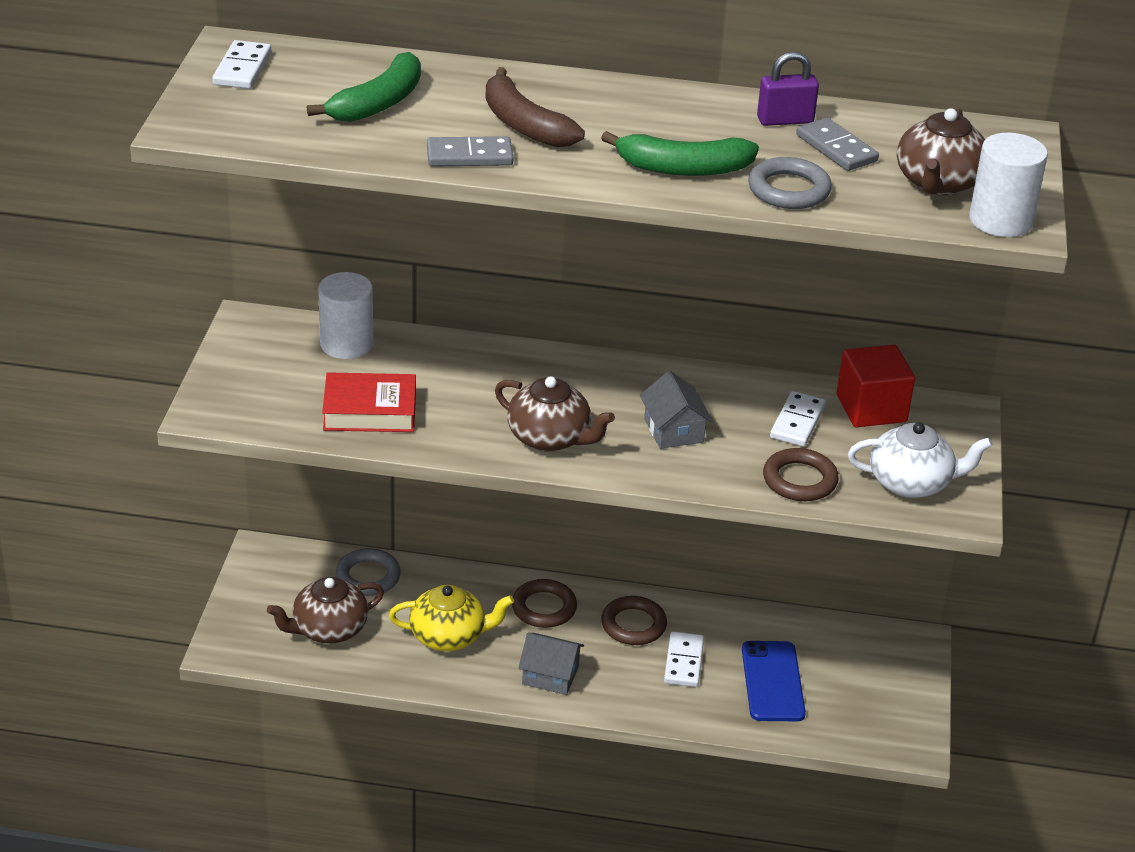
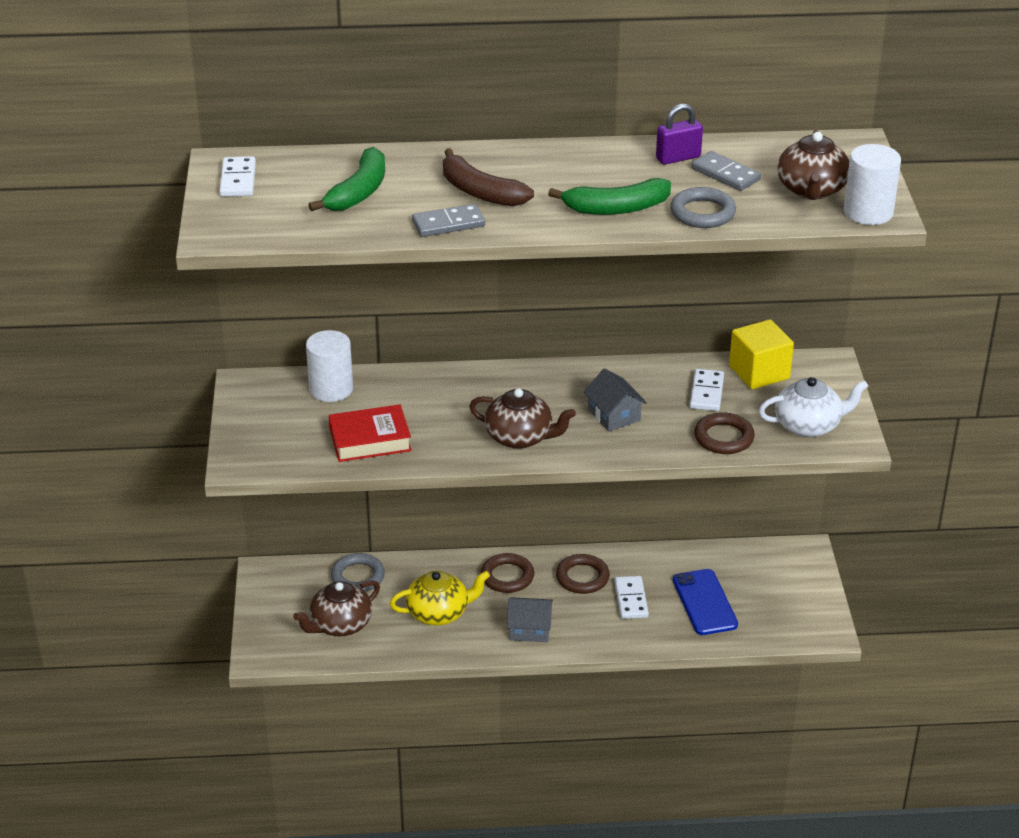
camera: 10 degrees left, 0 degrees up
(871, 408) = (759, 372): red cube -> yellow cube

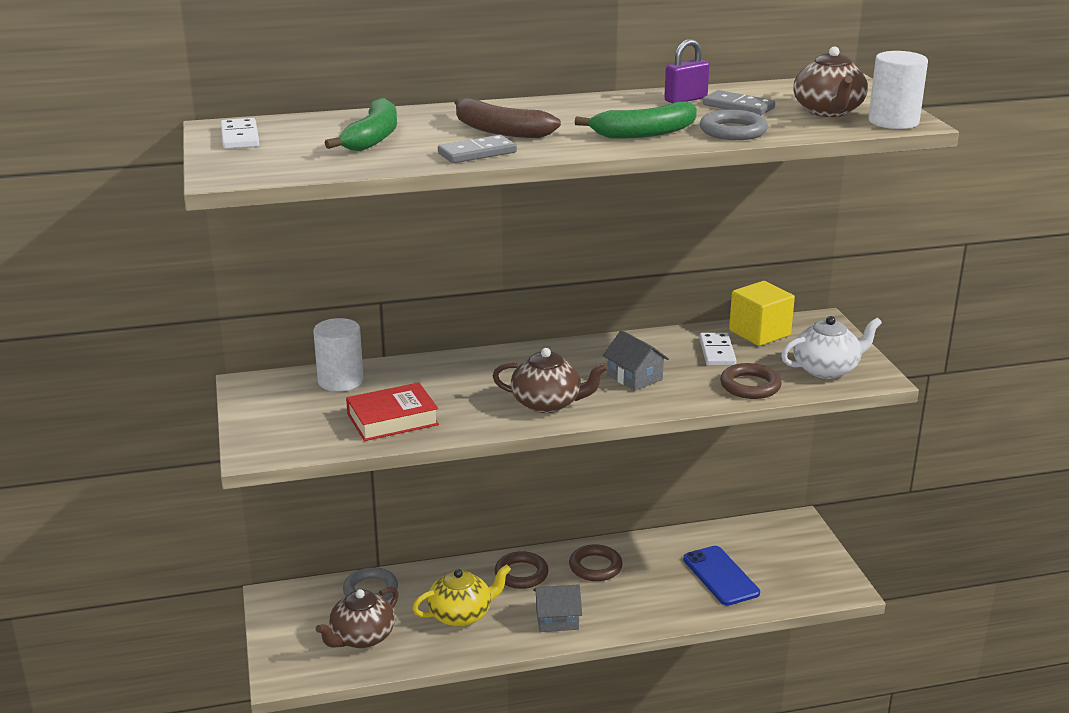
camera: 10 degrees left, 10 degrees down
(631, 599) = (649, 581): white domino -> none

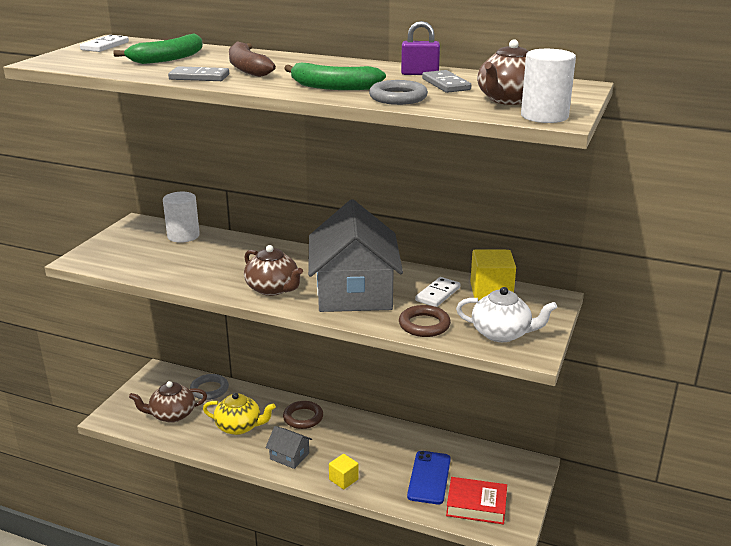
camera: 35 degrees right, 0 degrees up
(392, 419) = (173, 267): red book -> red book (476, 505)
(595, 567) = (353, 433): brown ring -> none
(634, 377) = (354, 291): grey house -> grey house, size x2.33
(641, 616) = (343, 479): none -> yellow cube

